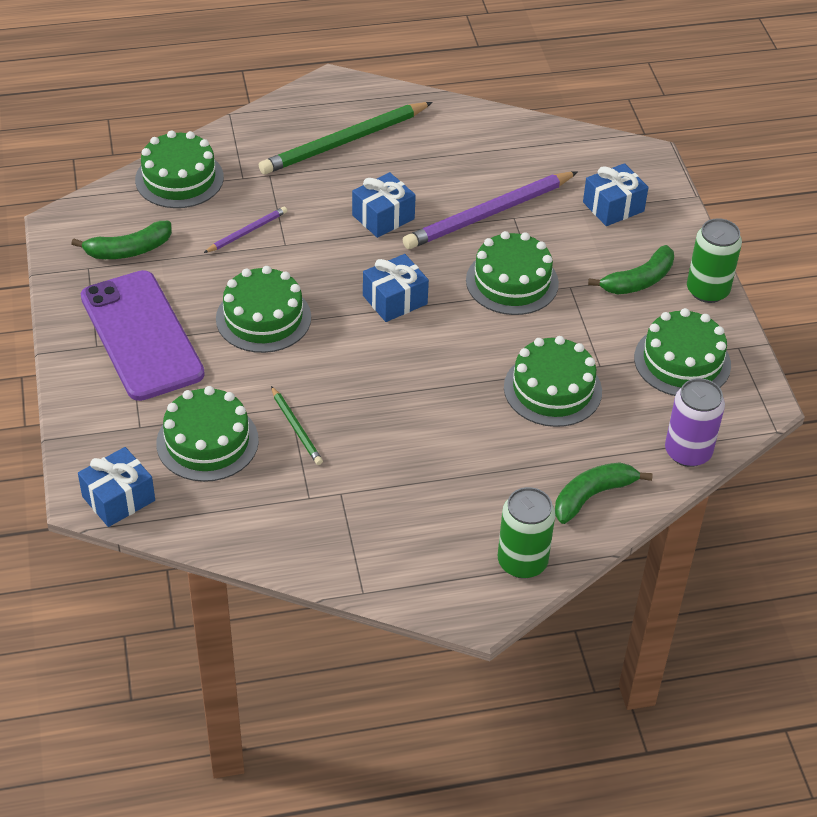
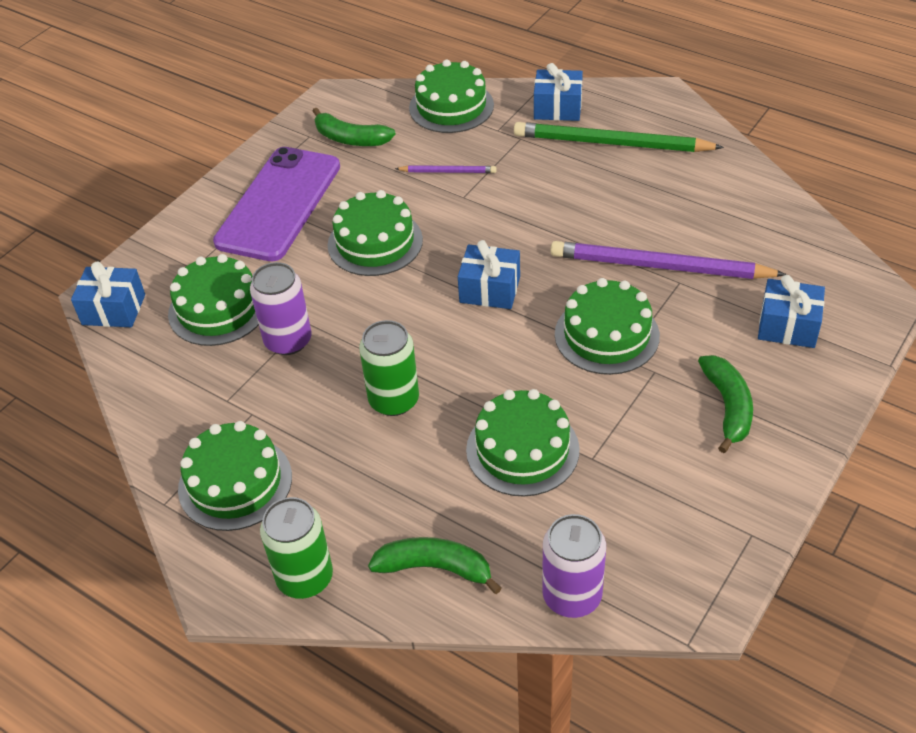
camera: 50 degrees right, 0 degrees up
(296, 428) = (288, 341): green pencil -> purple can
(383, 217) = (566, 218): blue gift -> blue gift (557, 108)
(638, 280) = (728, 407): green banana -> green banana turned 105 degrees counterclockwise
(682, 361) = (676, 508): green cake -> green cake (235, 482)
(707, 290) = (787, 460): green can -> green can (394, 400)

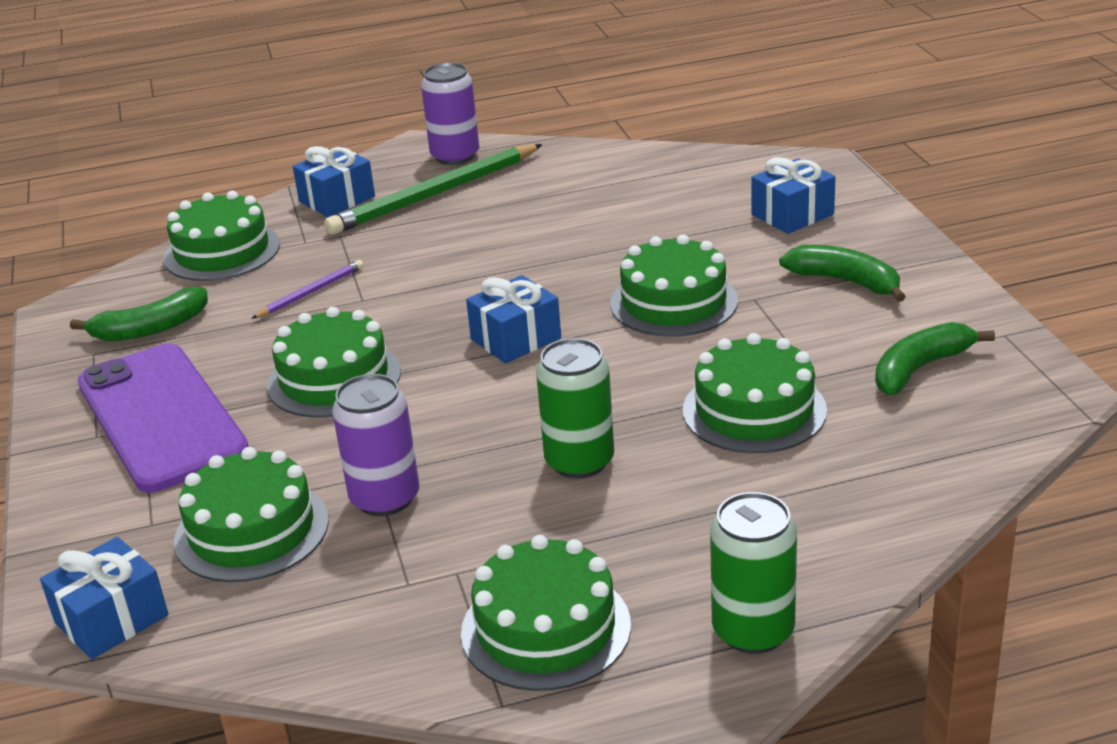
camera: 50 degrees left, 15 degrees down
(435, 568) = (843, 530): green banana -> green banana (920, 368)
(572, 596) = (971, 460): purple can -> purple can (455, 156)
(660, 267) = (631, 240): purple pencil -> none

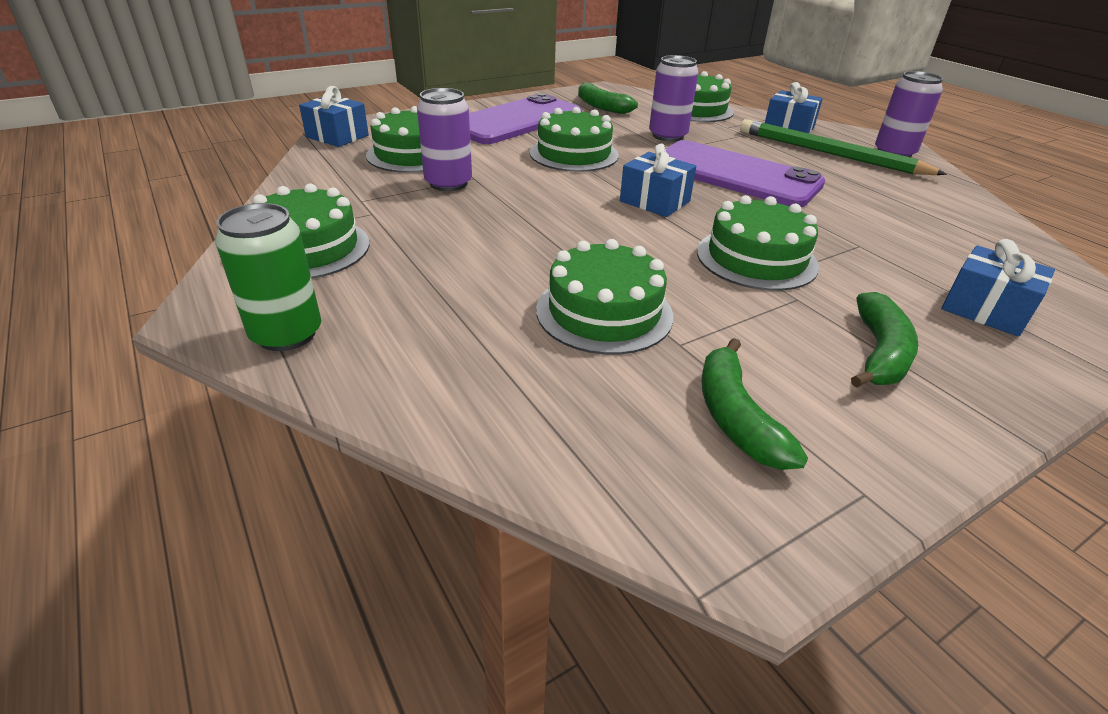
camera: 70 degrees right, 5 degrees up
(311, 292) = (667, 136): purple pencil -> purple can
(465, 270) = (734, 174): none -> purple phone
(579, 461) = (504, 240): green can -> none
(920, 368) = (736, 417): green banana -> green banana turned 135 degrees counterclockwise

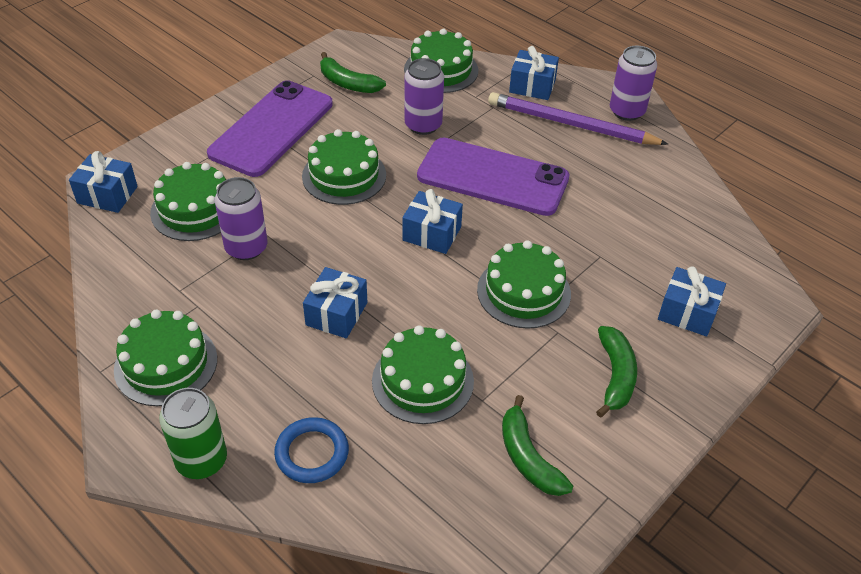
camera: 15 degrees left, 10 degrees up
(428, 353) = (312, 453): none -> blue ring
(521, 241) = (336, 314): none -> blue gift
(829, 153) = (571, 124): green pencil -> purple pencil

